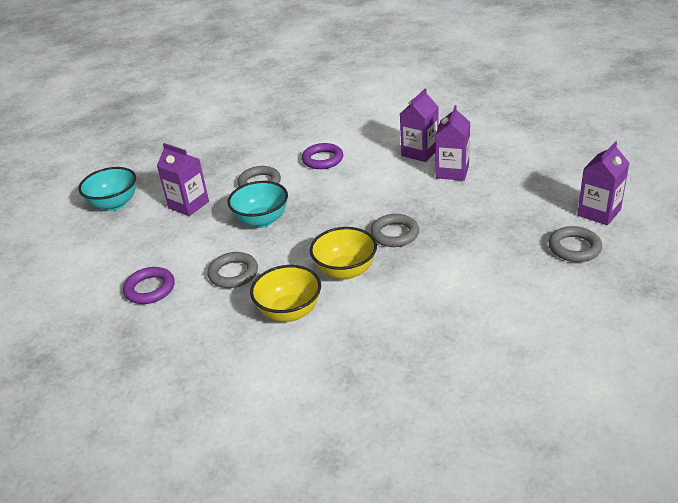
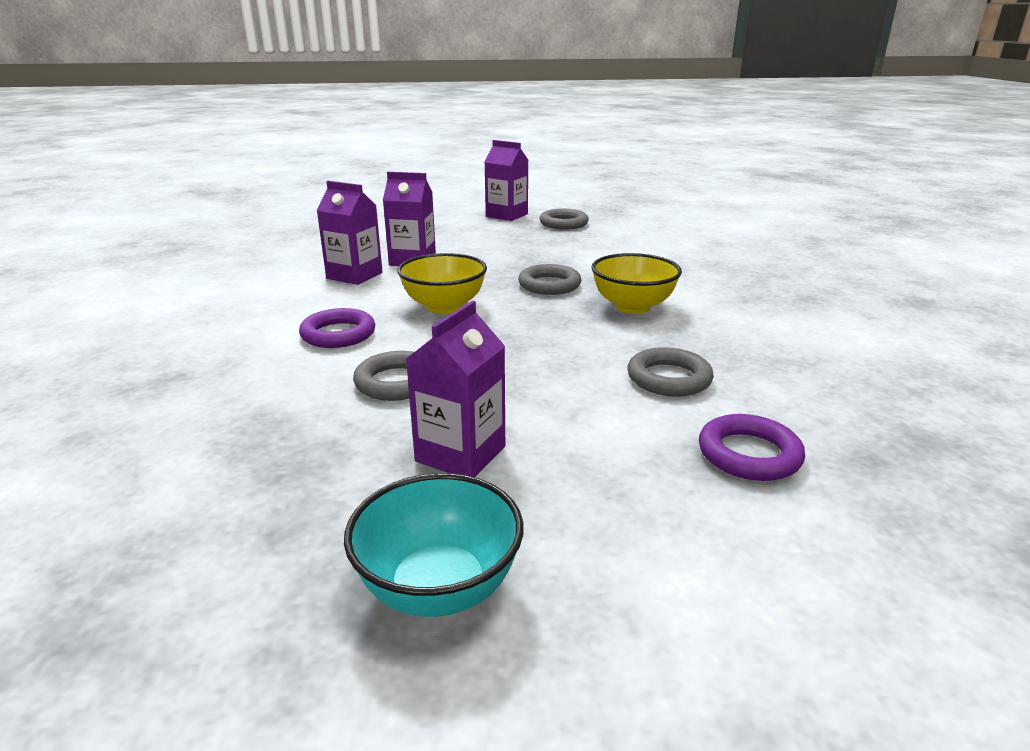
camera: 100 degrees left, 10 degrees down
(261, 220) = (520, 369): turquoise bowl -> none
(289, 312) = (729, 332): yellow bowl -> yellow bowl (444, 306)

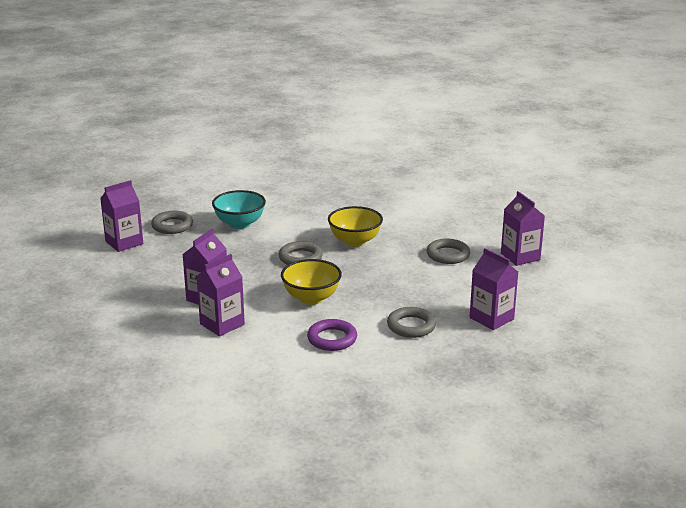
camera: 70 degrees left, 0 degrees up
(439, 588) = (578, 335): turquoise bowl -> turquoise bowl (240, 224)
(749, 454) = (520, 257): purple ring -> purple carton

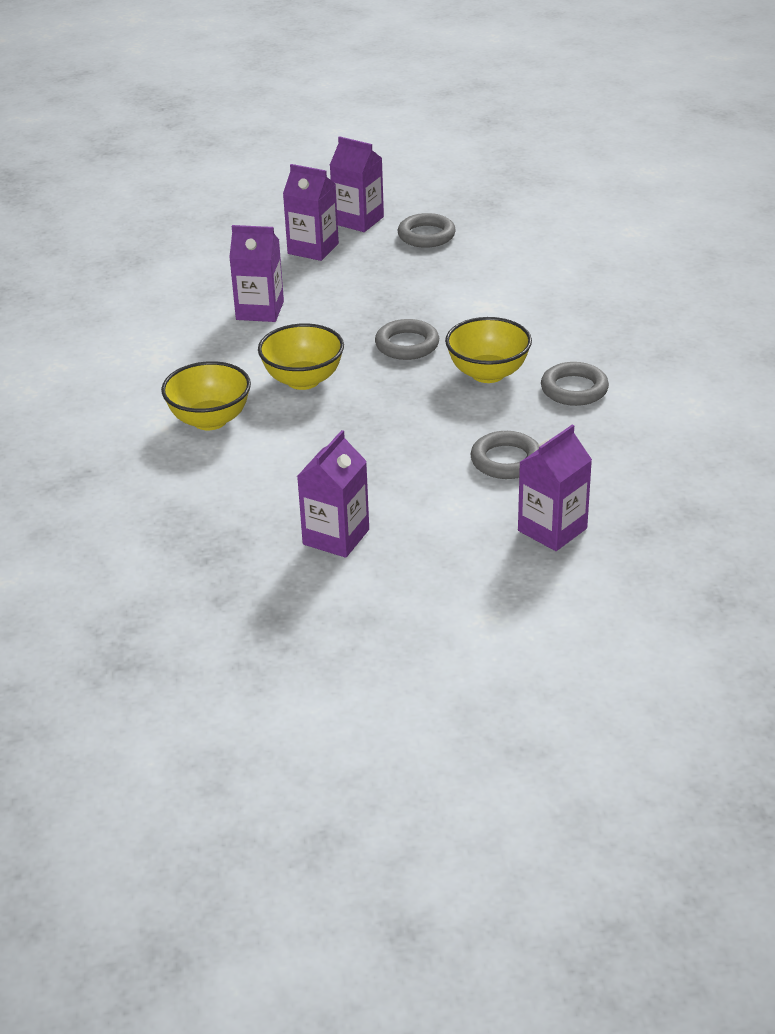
camera: 70 degrees right, 10 degrees up
(222, 324) = (203, 337): purple carton -> purple carton (313, 249)
(240, 224) = (469, 277): turquoise bowl -> none
(332, 339) = (210, 420): purple ring -> yellow bowl
(411, 326) = (275, 473): grey ring -> grey ring (574, 389)

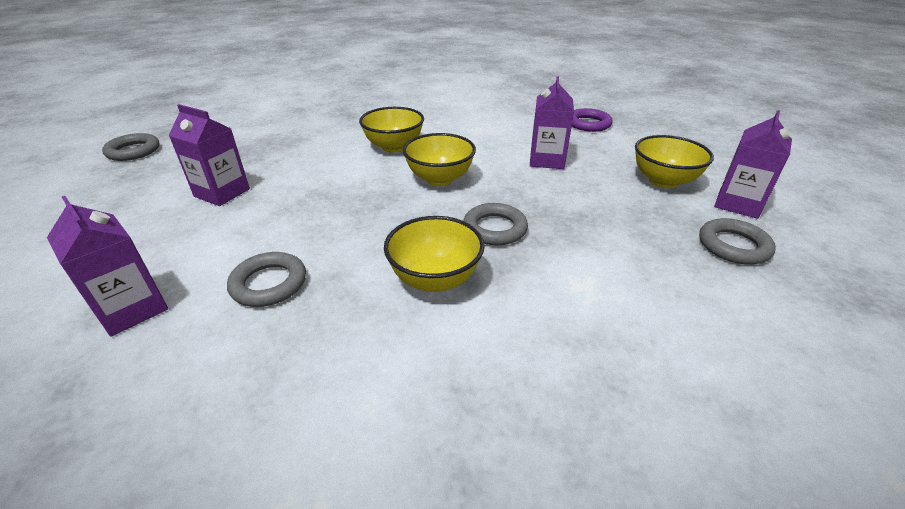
camera: 90 degrees right, 0 degrees up
(155, 276) = (588, 124): none -> purple ring
(313, 249) = (663, 181): purple carton -> yellow bowl
(574, 389) = (388, 351): grey ring -> grey ring (133, 151)

